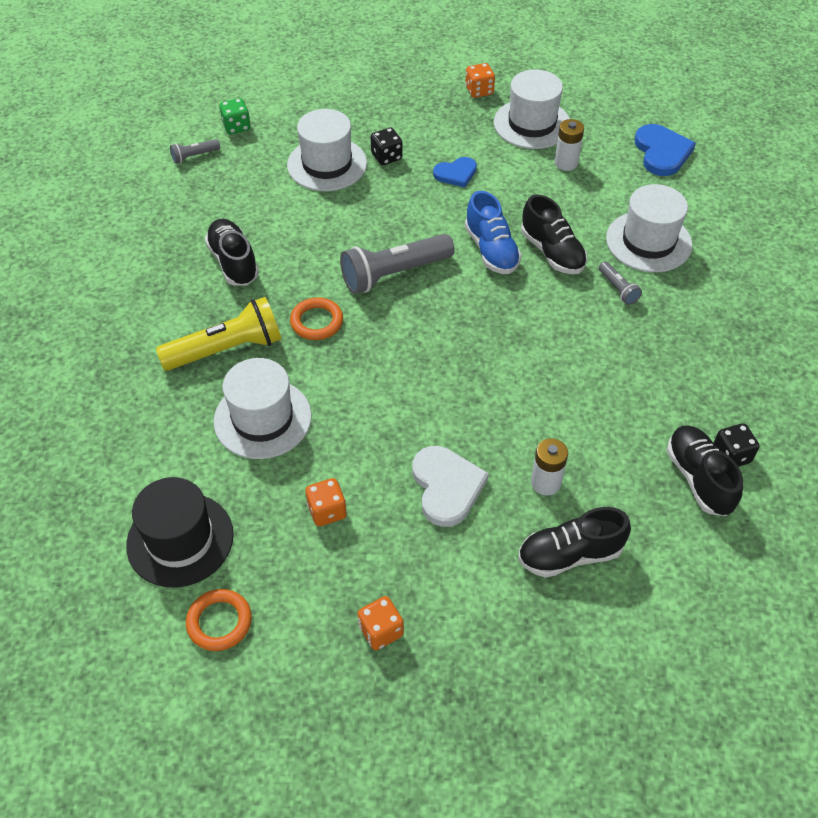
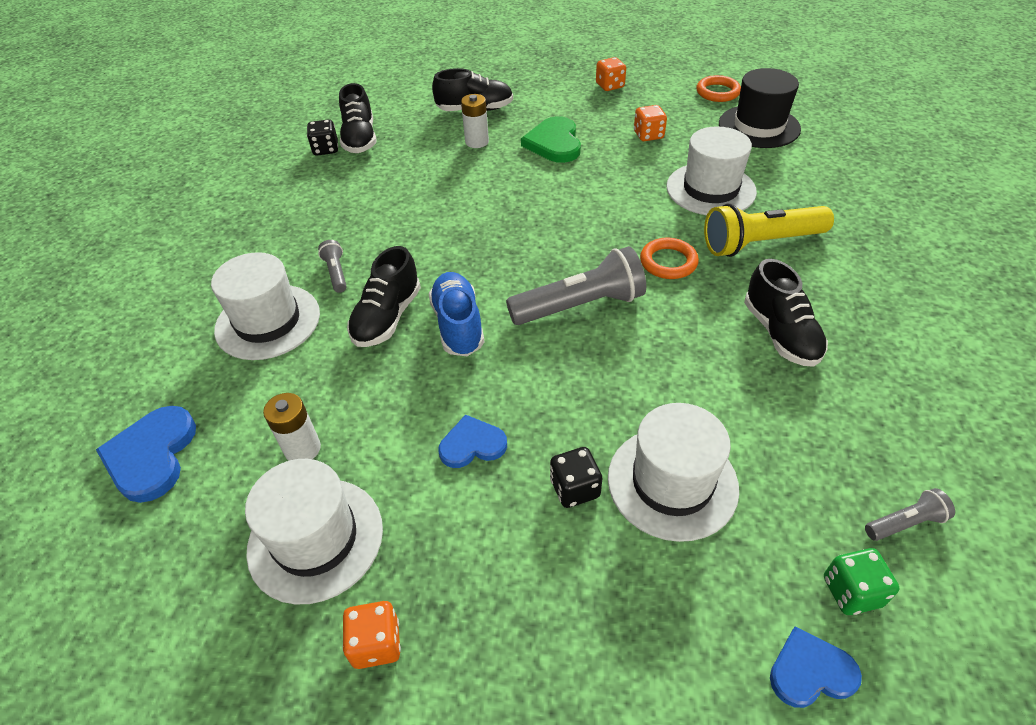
camera: 170 degrees left, 5 degrees down
(267, 99) = (810, 671): none -> blue heart
(446, 487) = (554, 143): white heart -> green heart
(552, 252) = (387, 317): black shoe -> black shoe turned 135 degrees counterclockwise

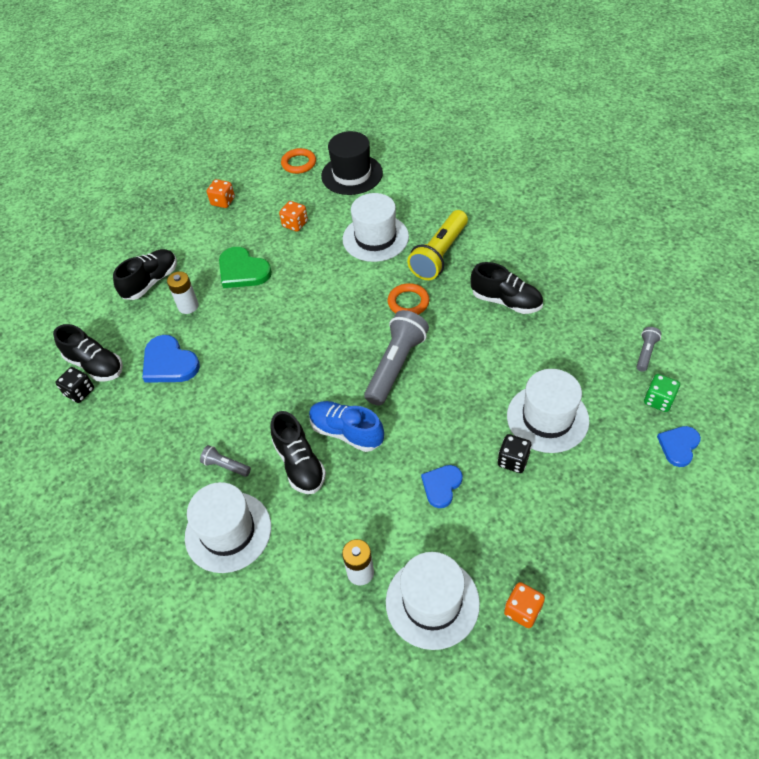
camera: 45 degrees left, 5 degrees up
(152, 455) = (280, 662): blue heart -> blue heart (169, 363)

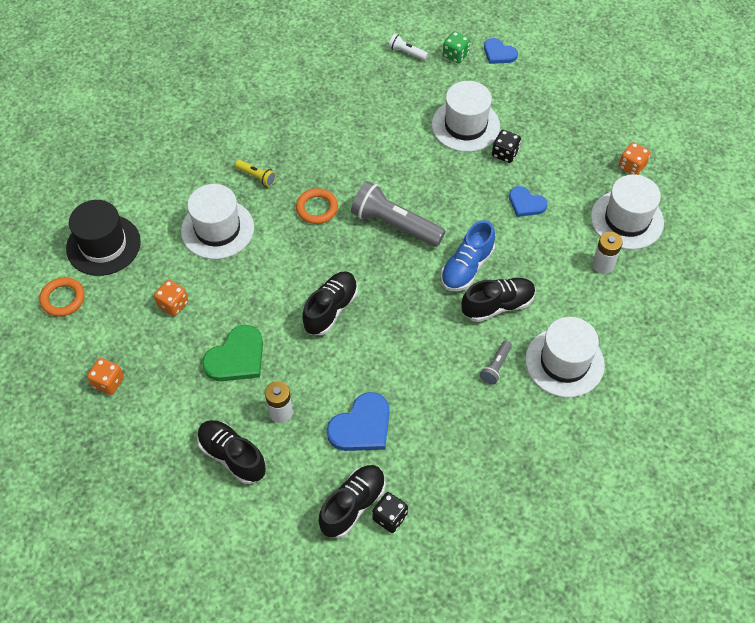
camera: 90 degrees left, 5 degrees up
(439, 254) = (256, 177): yellow flashlight -> yellow flashlight, size x0.47
(506, 301) = (331, 134): black shoe -> black shoe (331, 309)
(645, 353) = (407, 52): grey flashlight -> white flashlight

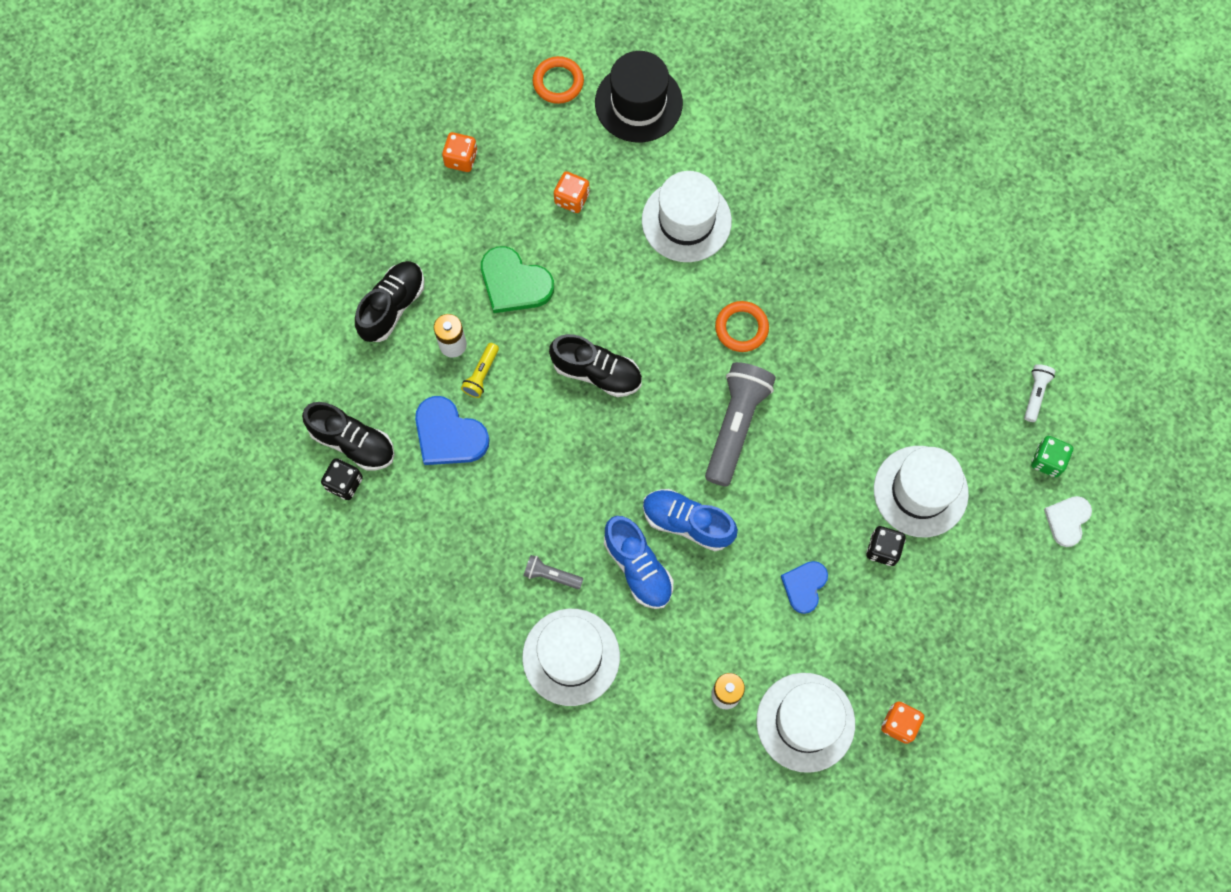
camera: 80 degrees right, 15 degrees up
(256, 177) = (775, 247): yellow flashlight -> yellow flashlight (481, 374)
(497, 305) = (638, 567): black shoe -> blue shoe
(499, 53) = (1067, 520): blue heart -> white heart

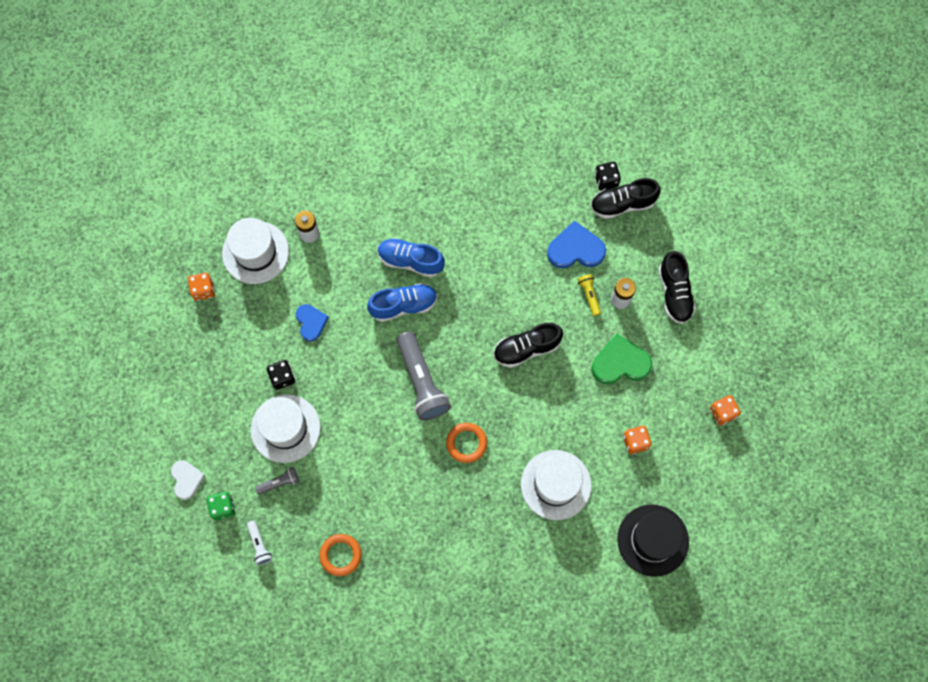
camera: 140 degrees right, 0 degrees up
(551, 575) = (453, 221): grey flashlight -> grey flashlight (279, 482)
(558, 82) = (713, 512): orange ring -> orange ring (340, 555)
(571, 657) = (407, 189): white hat -> none

